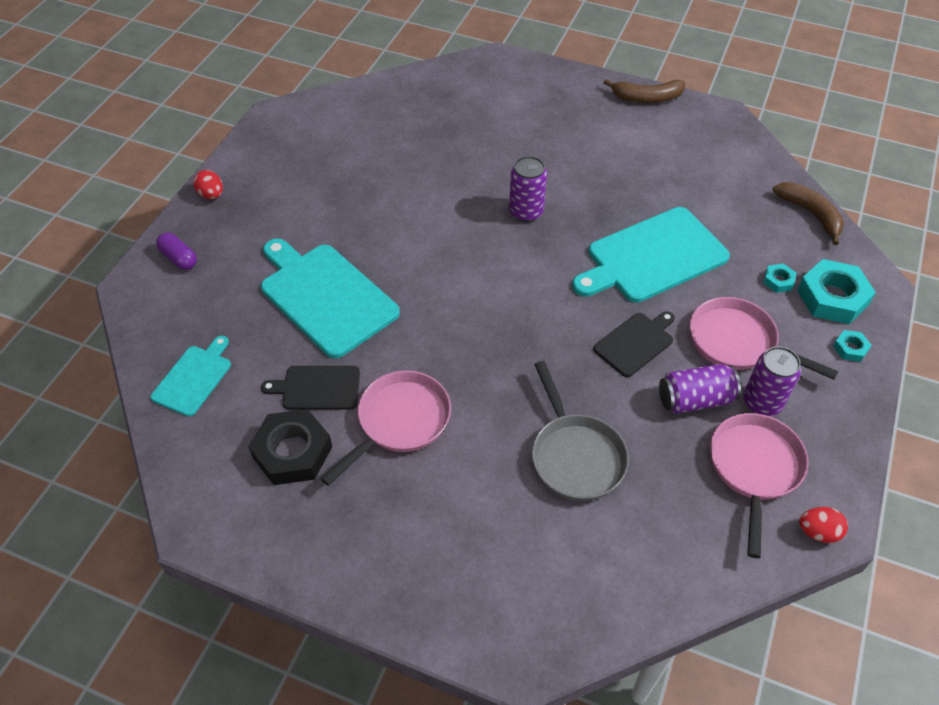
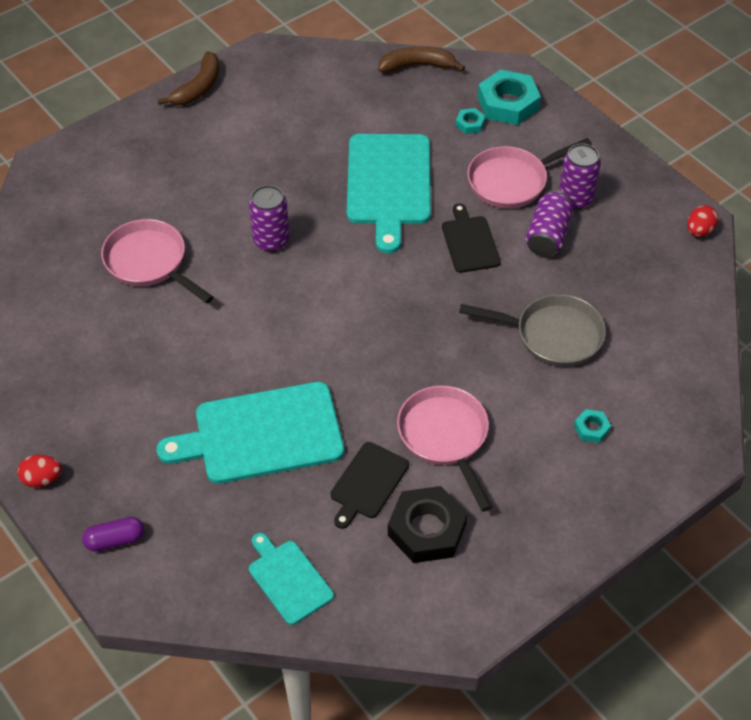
camera: 60 degrees left, 0 degrees up
(754, 469) = (629, 236): pink pan -> pink pan (149, 262)
(850, 348) = (561, 122): turquoise nut -> turquoise nut (591, 428)

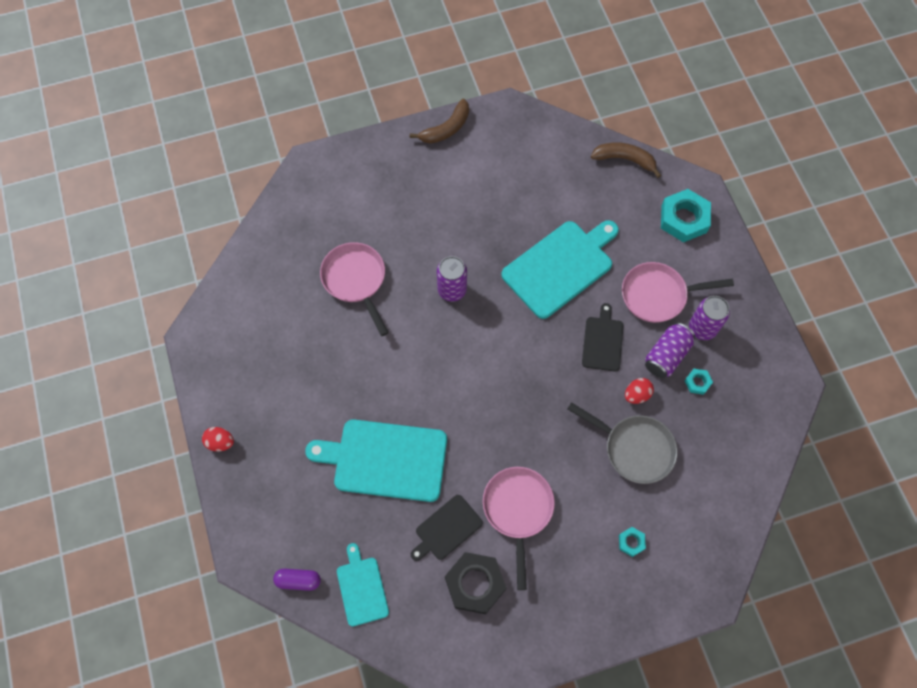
camera: 20 degrees right, 15 degrees up
(115, 540) = (254, 511): purple capsule -> purple capsule (298, 580)
(389, 184) = (560, 266): turquoise cutting board -> turquoise cutting board turned 150 degrees counterclockwise
(470, 124) = (645, 229): turquoise nut -> turquoise nut (697, 382)
(699, 231) = (790, 392): red egg -> red egg (636, 395)

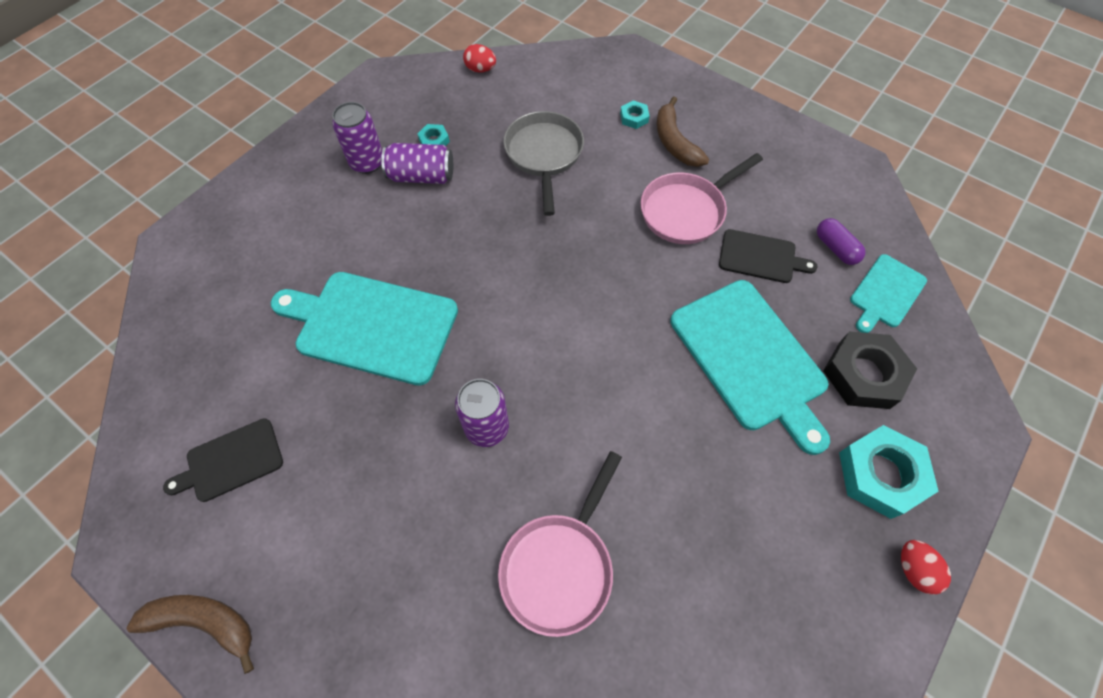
camera: 125 degrees left, 5 degrees down
(298, 580) = (943, 355): purple capsule -> purple capsule (835, 248)
(475, 584) = (783, 206): black nut -> black nut (864, 374)
(602, 341) = (444, 236): black cutting board -> black cutting board (231, 461)
(624, 160) = (158, 341): brown banana -> brown banana (675, 142)
(636, 395) = (485, 179): red egg -> red egg (480, 69)
(658, 295) = (350, 215): pink pan -> none
(684, 219) = (226, 239): turquoise nut -> turquoise nut (881, 474)

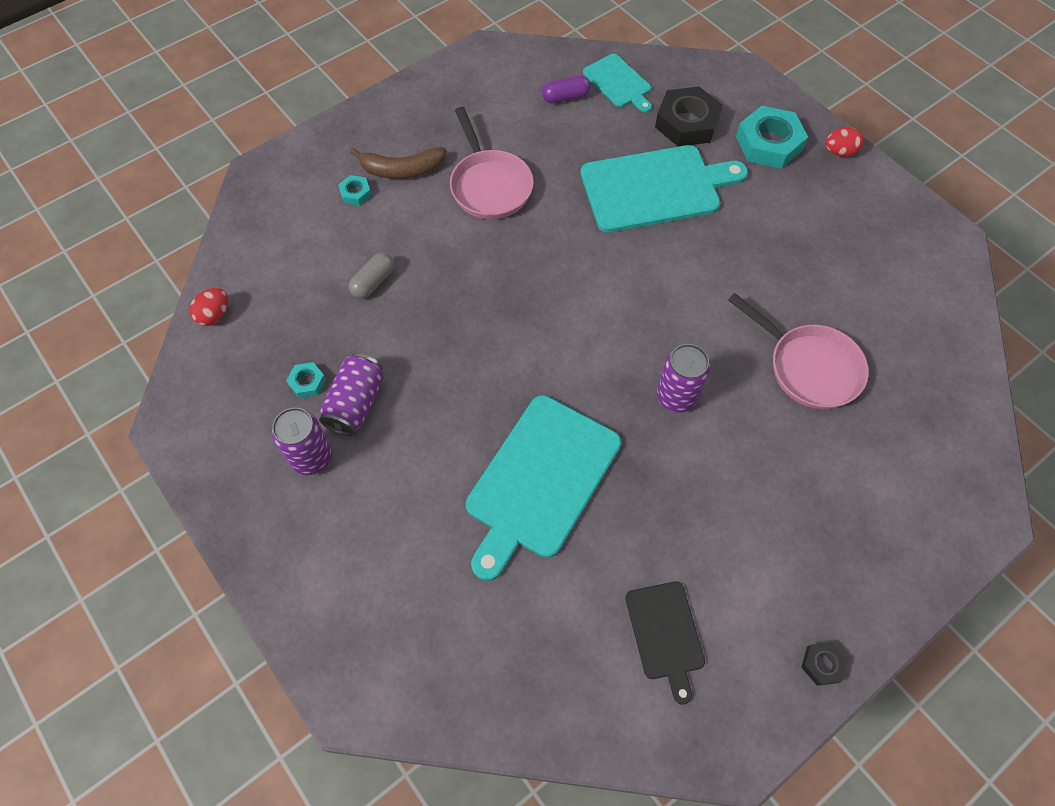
camera: 75 degrees left, 0 degrees up
(204, 623) = (822, 664): brown banana -> black nut
(544, 155) = (373, 282): grey pan -> grey capsule
(760, 257) = (558, 149): black cutting board -> none

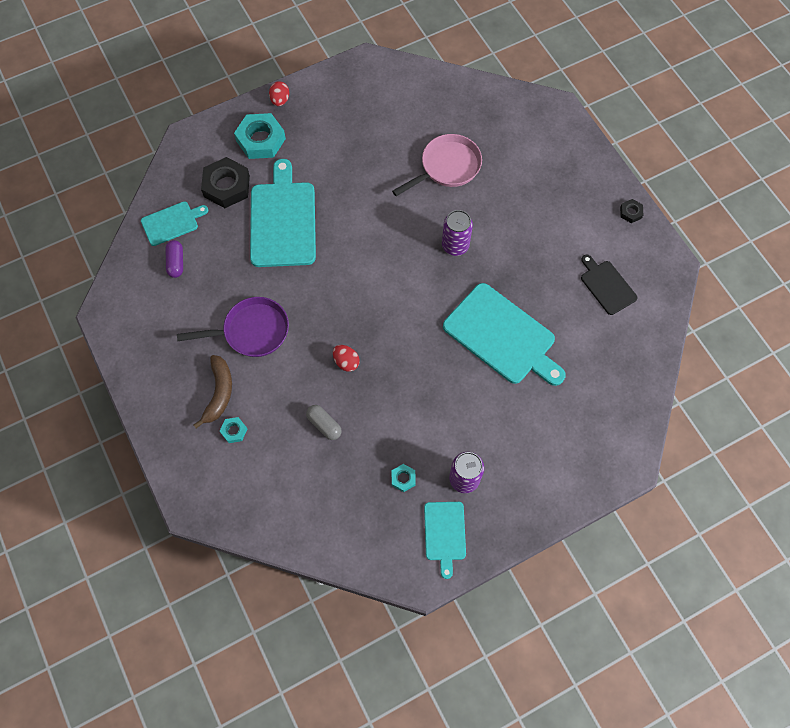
camera: 80 degrees left, 5 degrees up
(214, 315) = (330, 546): red egg -> red egg (346, 362)
(232, 443) = (445, 534): none -> turquoise cutting board
(356, 403) = (426, 446): purple can -> none
(489, 185) = (252, 331): pink pan -> purple pan
(665, 634) = (606, 286): black cutting board -> black cutting board turned 120 degrees counterclockwise

